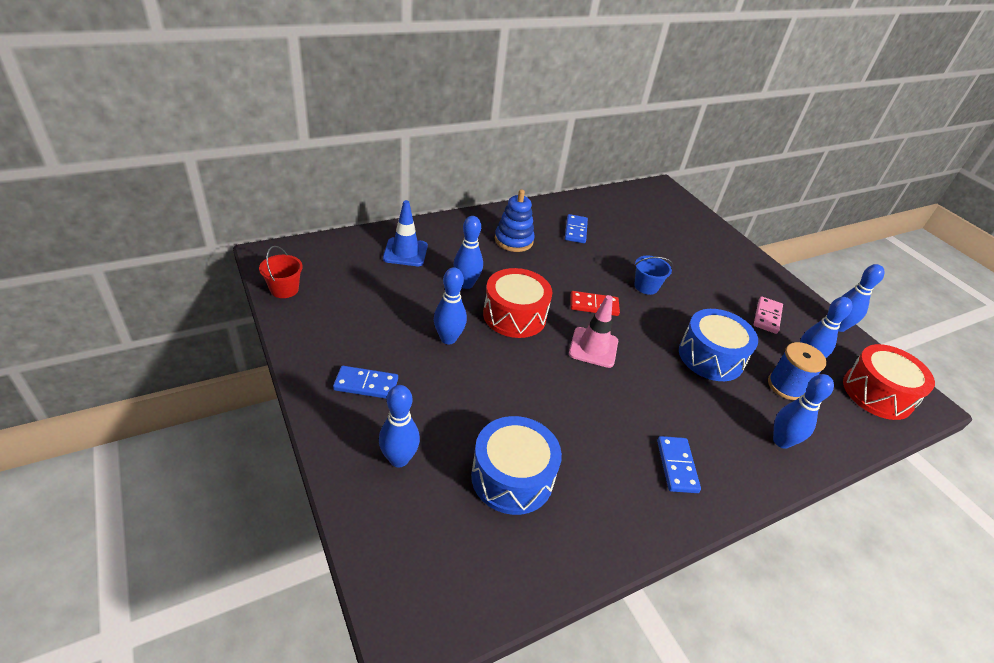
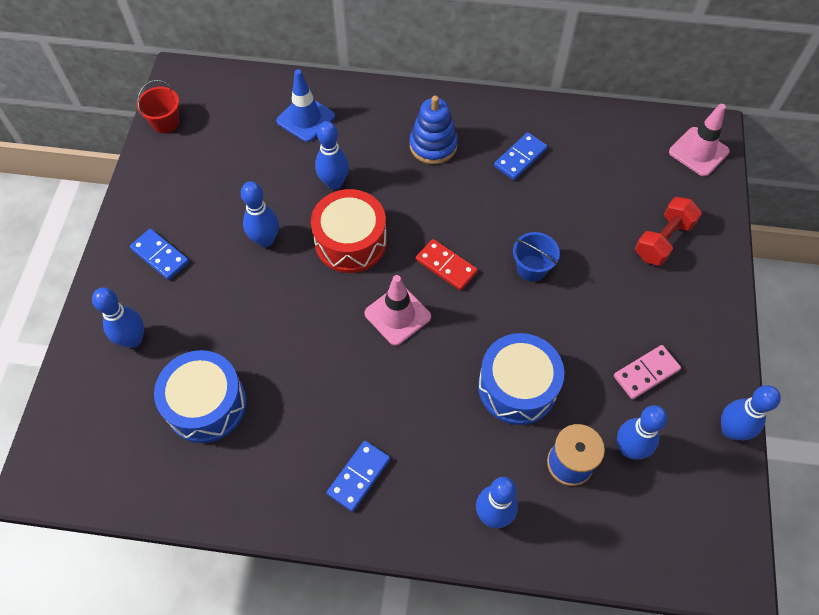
camera: 40 degrees right, 20 degrees up
(668, 198) = (698, 152): none -> pink traffic cone
(699, 246) = (663, 240): none -> red dumbbell
(877, 393) = (677, 530): red drum -> none

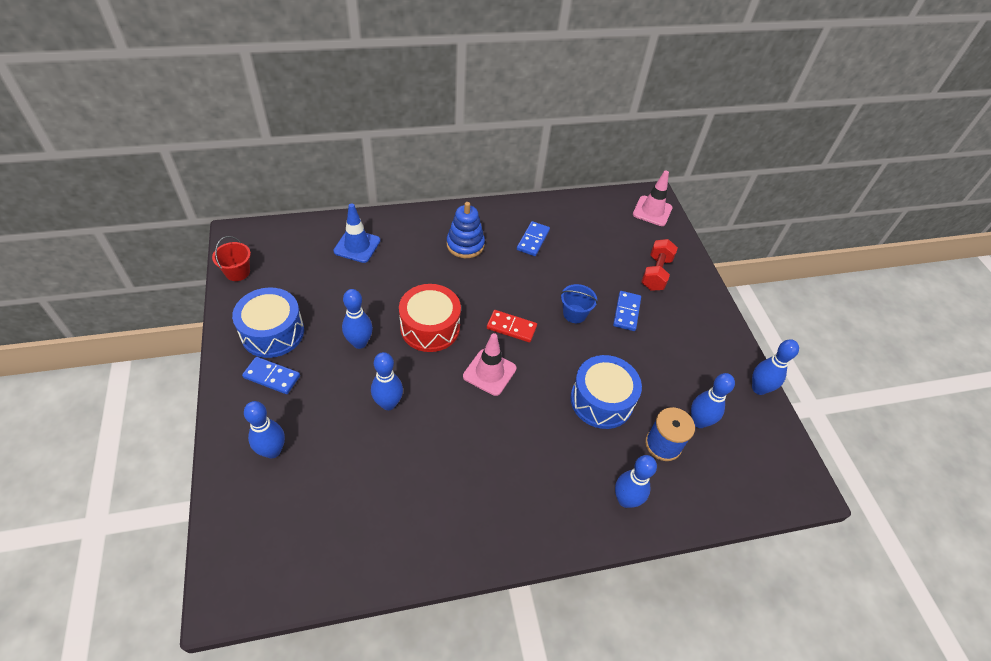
camera: 25 degrees left, 10 degrees down
(206, 404) = (359, 485): blue drum -> blue drum (272, 332)
(334, 183) = (399, 288): blue bowling pin -> blue bowling pin (388, 403)
(358, 476) = (510, 504): blue domino -> blue domino (626, 312)
(646, 373) = (686, 365): pink domino -> none

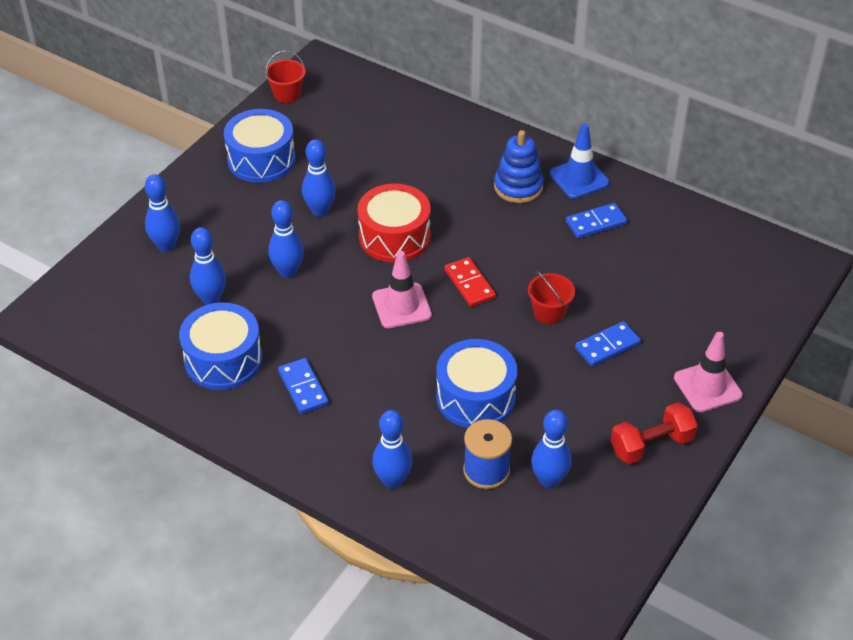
camera: 50 degrees right, 5 degrees down
(272, 377) = (223, 193): blue domino -> blue domino (303, 388)
(357, 246) = (413, 129): blue traffic cone -> blue traffic cone (579, 178)
(419, 507) = (223, 360): none -> blue drum
(574, 314) = (549, 312): blue bucket -> red bucket
(652, 211) = (781, 275): pink traffic cone -> pink traffic cone (707, 386)
(656, 273) = (694, 334): red dumbbell -> red dumbbell (651, 445)
(759, 388) = (657, 503): blue bowling pin -> blue bowling pin (211, 299)

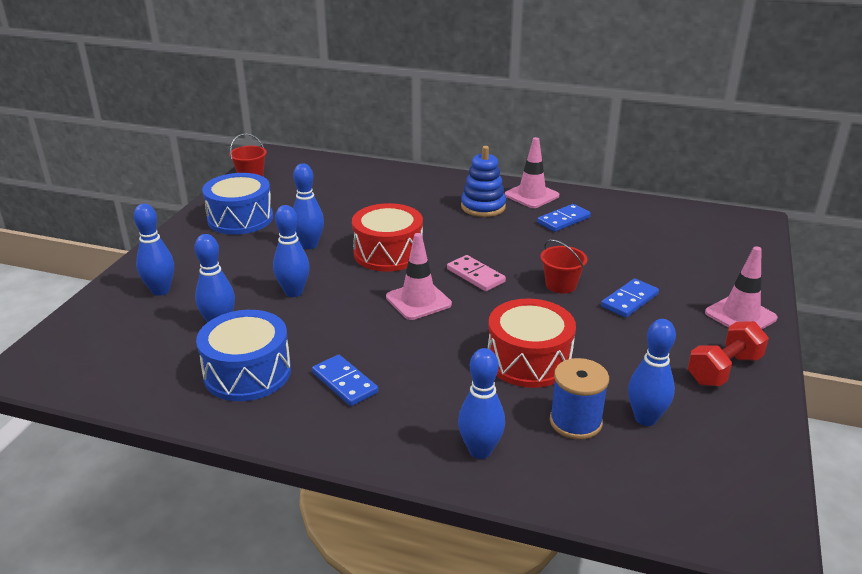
camera: 15 degrees left, 15 degrees down
(470, 284) = (475, 275): red domino -> pink domino
(475, 397) = (529, 360): blue drum -> red drum
(579, 178) = (531, 195): blue traffic cone -> pink traffic cone

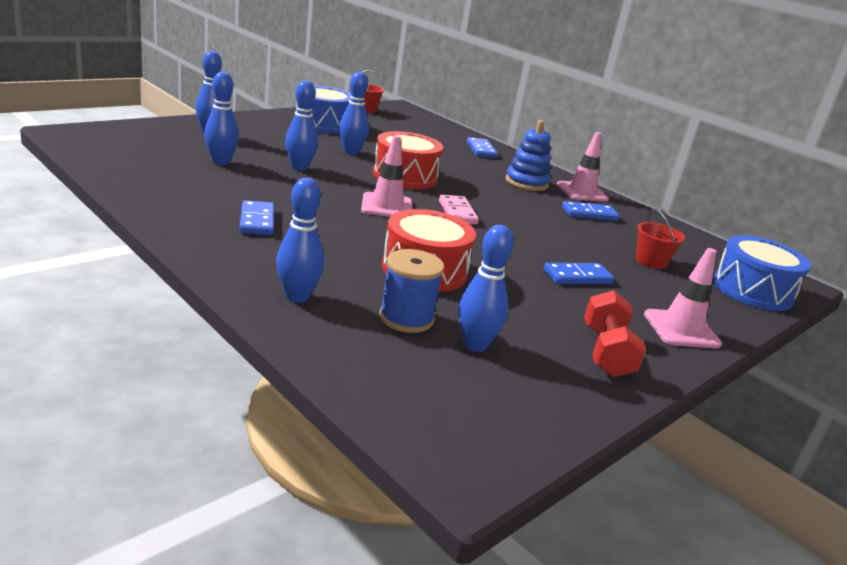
camera: 25 degrees right, 5 degrees down
(247, 373) = (198, 189): blue drum -> blue drum (752, 290)
(405, 182) = (481, 150): none -> blue domino
(561, 285) = (525, 244): red bucket -> red bucket (651, 261)
(724, 369) = (606, 352): red dumbbell -> red dumbbell turned 75 degrees counterclockwise

